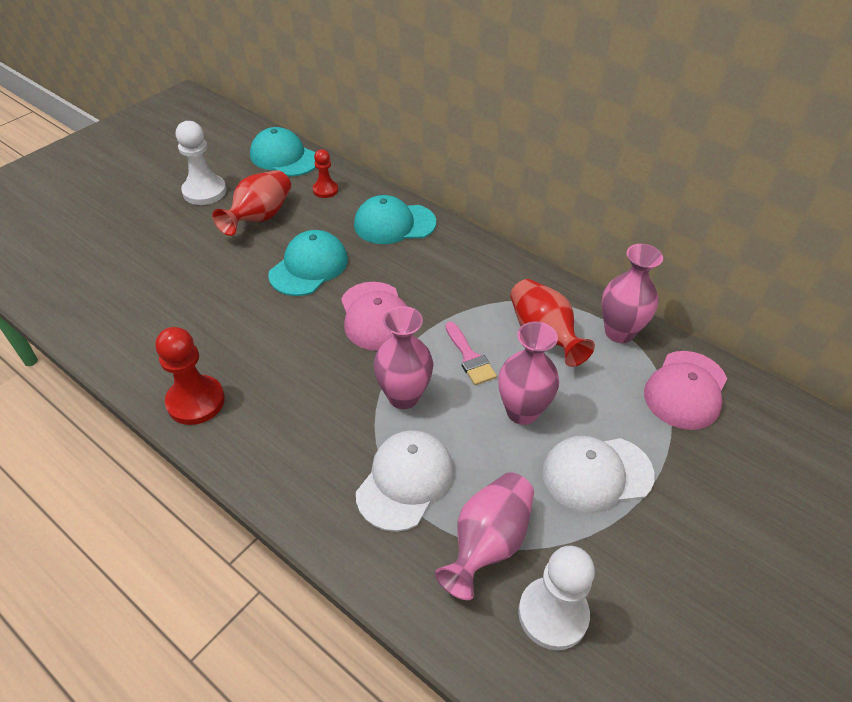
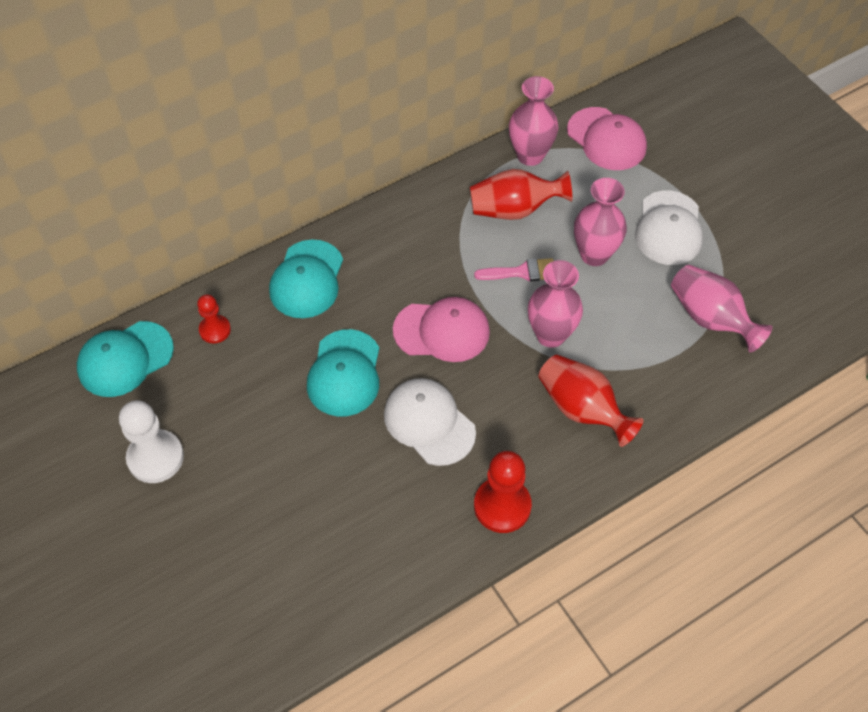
camera: 70 degrees left, 10 degrees up
(260, 217) = (236, 405): red vase -> red vase (582, 409)
(309, 267) = (344, 373): turquoise cap -> turquoise cap turned 135 degrees counterclockwise
(405, 481) = (640, 357): white cap -> white cap (429, 423)
(553, 614) = (775, 298): white pawn -> none

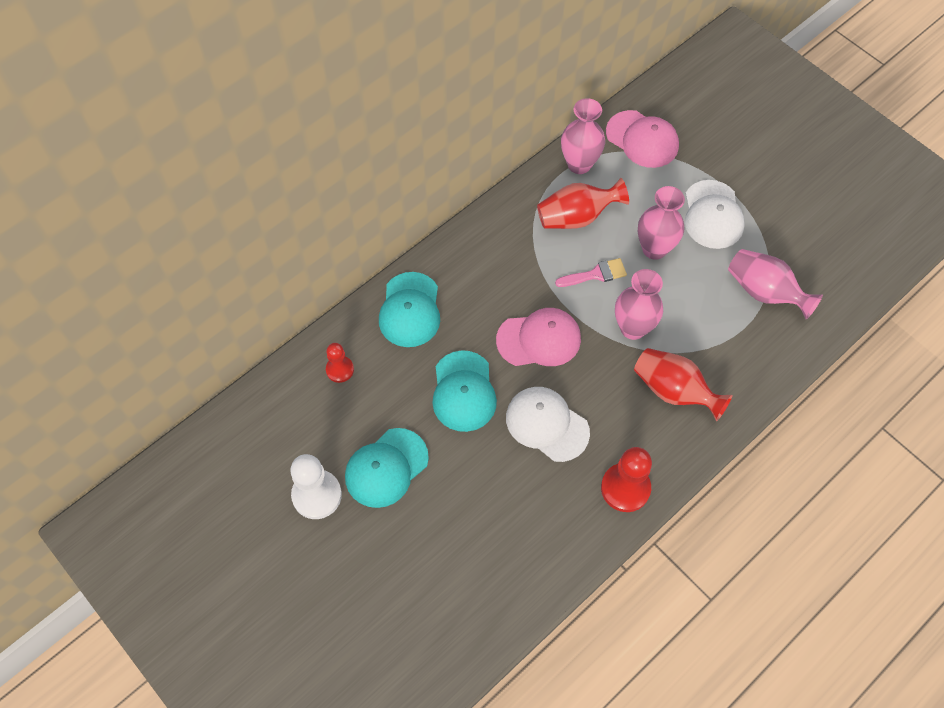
camera: 10 degrees left, 5 degrees up
(125, 359) = (266, 409): turquoise cap -> turquoise cap (386, 468)

